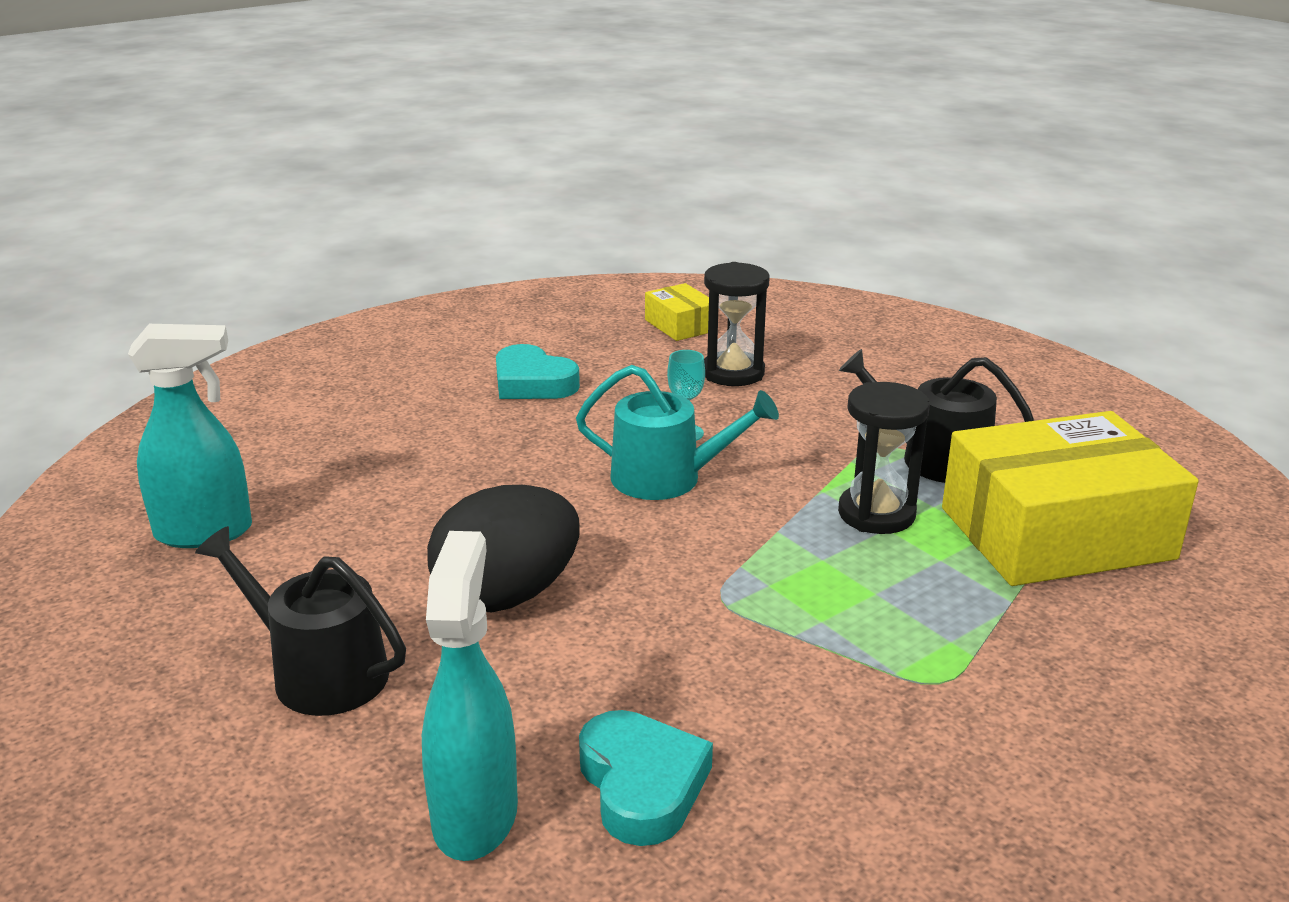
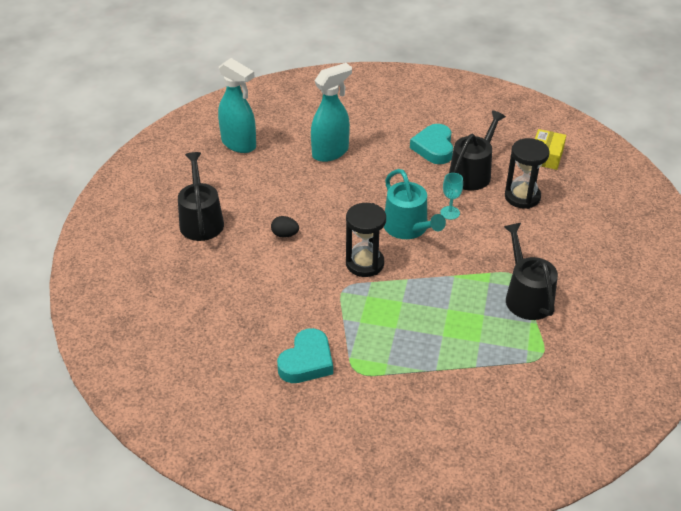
camera: 50 degrees right, 15 degrees up
(475, 815) = (175, 296): turquoise spray bottle -> turquoise spray bottle (331, 152)
(507, 595) = (285, 234): black egg -> black egg, size x0.41
(631, 382) = (472, 173): none -> black watering can
(642, 784) = (224, 325): turquoise heart -> turquoise heart (307, 361)
(876, 514) = (455, 300): black hourglass -> black hourglass (364, 263)
(1056, 533) = (508, 362): yellow box -> none

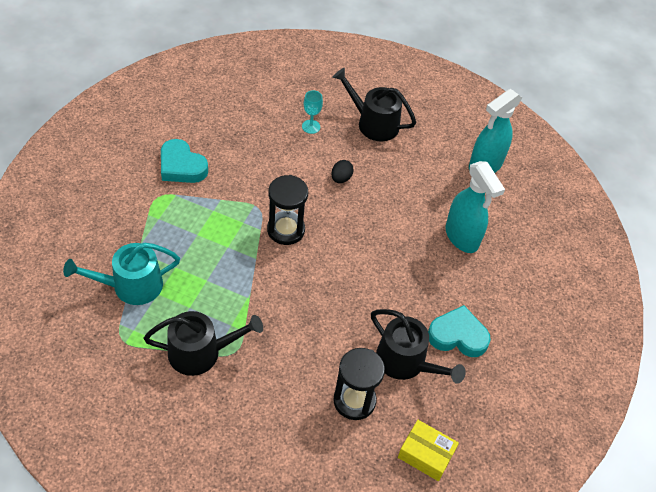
camera: 95 degrees right, 10 degrees up
(201, 221) = (373, 123): black watering can -> black watering can turned 150 degrees counterclockwise
(408, 228) = (327, 277): turquoise watering can -> turquoise watering can (131, 286)
(450, 213) = (342, 320): turquoise goblet -> turquoise goblet (311, 126)

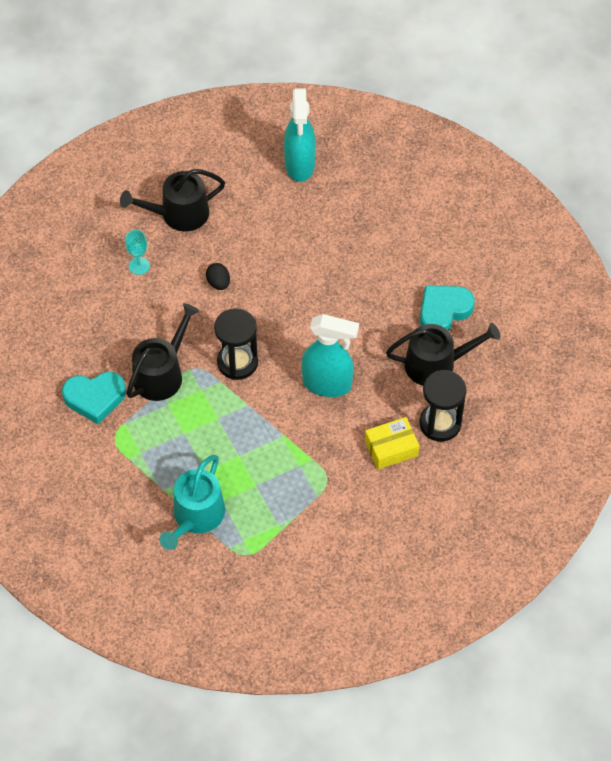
camera: 45 degrees left, 5 degrees up
(200, 352) = (307, 504): black watering can -> black watering can (161, 374)
(426, 454) = (522, 407): yellow box -> yellow box (391, 448)
(462, 237) = (357, 238): turquoise spray bottle -> turquoise spray bottle (327, 384)

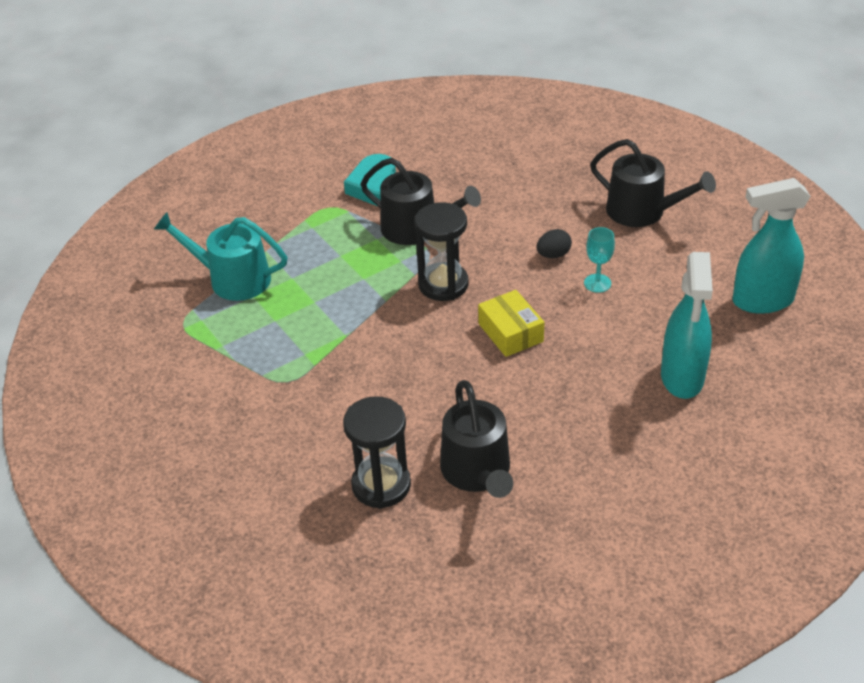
camera: 85 degrees right, 15 degrees down
(139, 266) = (559, 192): turquoise goblet -> turquoise goblet (597, 283)
(179, 214) = (642, 211): black watering can -> black watering can turned 150 degrees clockwise
(327, 384) = (426, 366): turquoise spray bottle -> turquoise spray bottle (682, 378)
(391, 448) = (337, 437): yellow box -> yellow box (510, 332)
(443, 311) = (569, 471): turquoise heart -> none

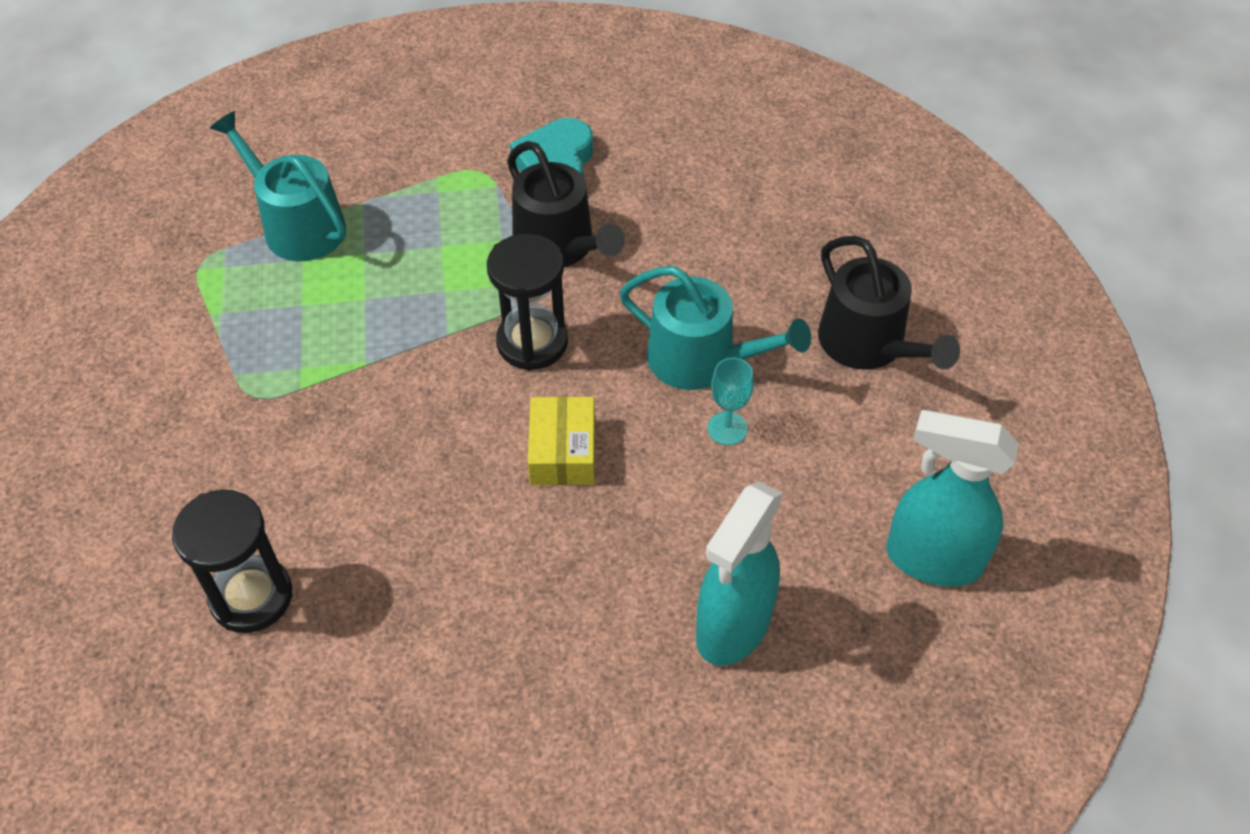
camera: 25 degrees right, 10 degrees up
(478, 472) = (375, 637): black watering can -> none
(553, 255) = (701, 360): black egg -> turquoise watering can

